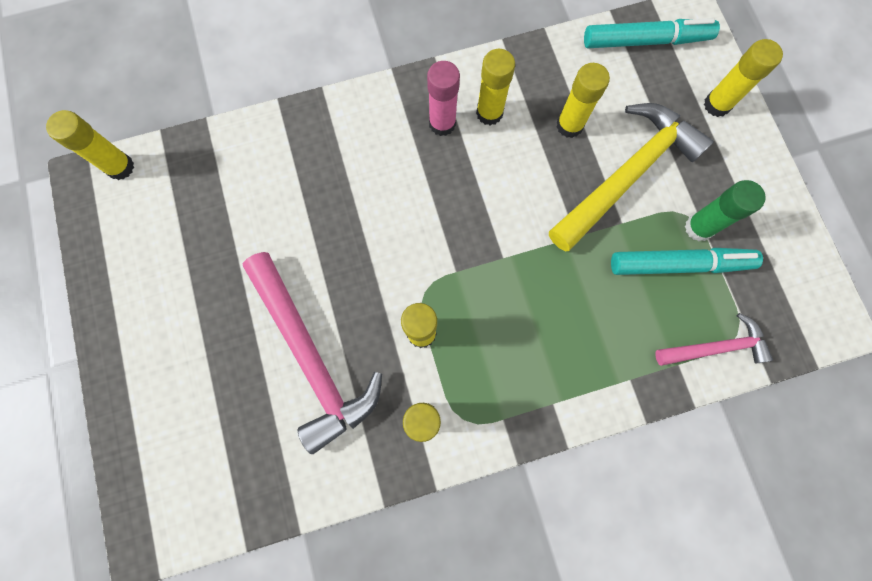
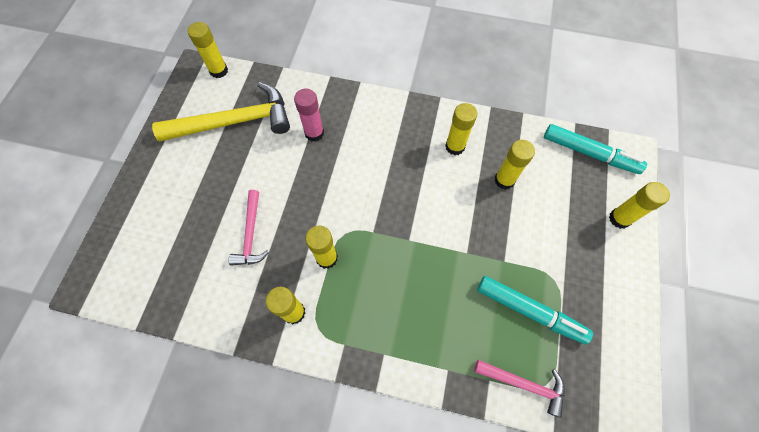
camera: 30 degrees right, 10 degrees down
(311, 357) = (251, 234): pink hammer -> pink hammer, size x0.55
(442, 123) = (420, 138): pink glue stick -> pink glue stick (314, 133)
(627, 175) = (526, 232): yellow hammer -> yellow hammer (235, 122)
(698, 228) = (558, 294): green glue stick -> none

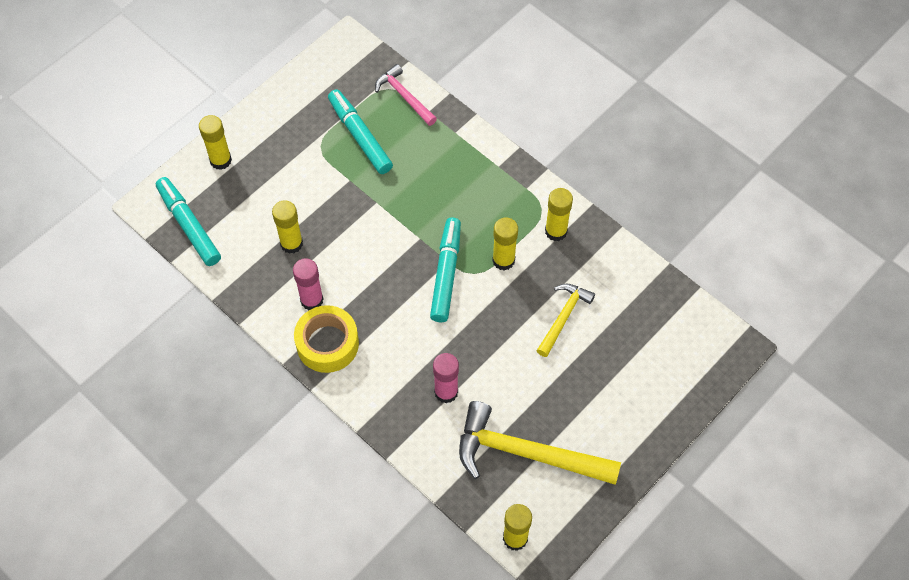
camera: 150 degrees left, 5 degrees down
(251, 234) = (563, 317): pink hammer -> yellow hammer
(367, 220) = (446, 274): none -> turquoise marker
(420, 123) = (327, 344): none -> yellow tape
(455, 146) = (312, 300): yellow glue stick -> pink glue stick

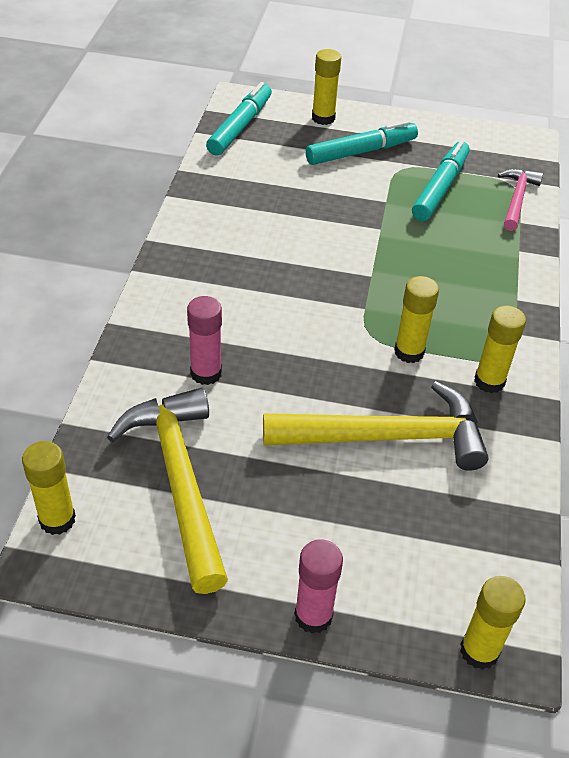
camera: 55 degrees right, 15 degrees down
(291, 243) = (280, 192): yellow glue stick -> yellow glue stick (479, 651)
(312, 300) = (231, 230): pink glue stick -> pink glue stick (313, 616)
(327, 344) = (191, 260): yellow tape -> none
(446, 274) = (349, 313): turquoise marker -> turquoise marker (361, 152)
(563, 317) = (387, 437): yellow hammer -> yellow hammer, size x1.82

